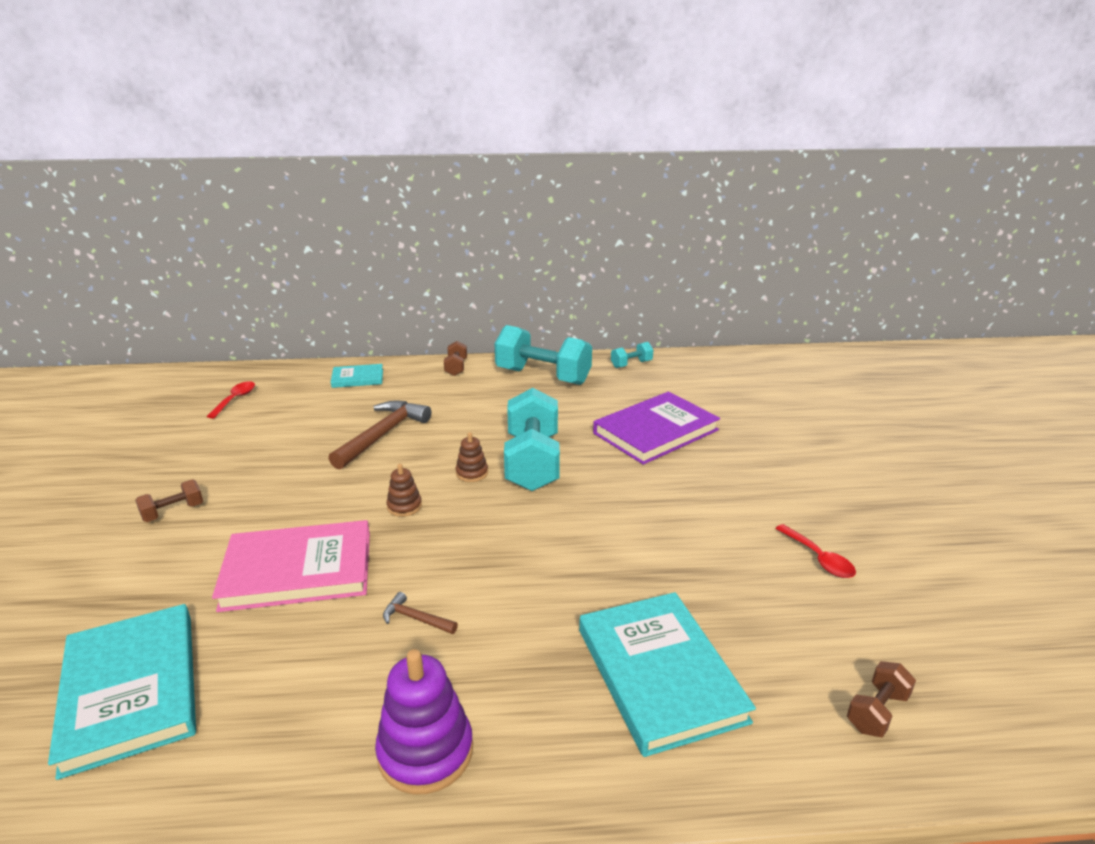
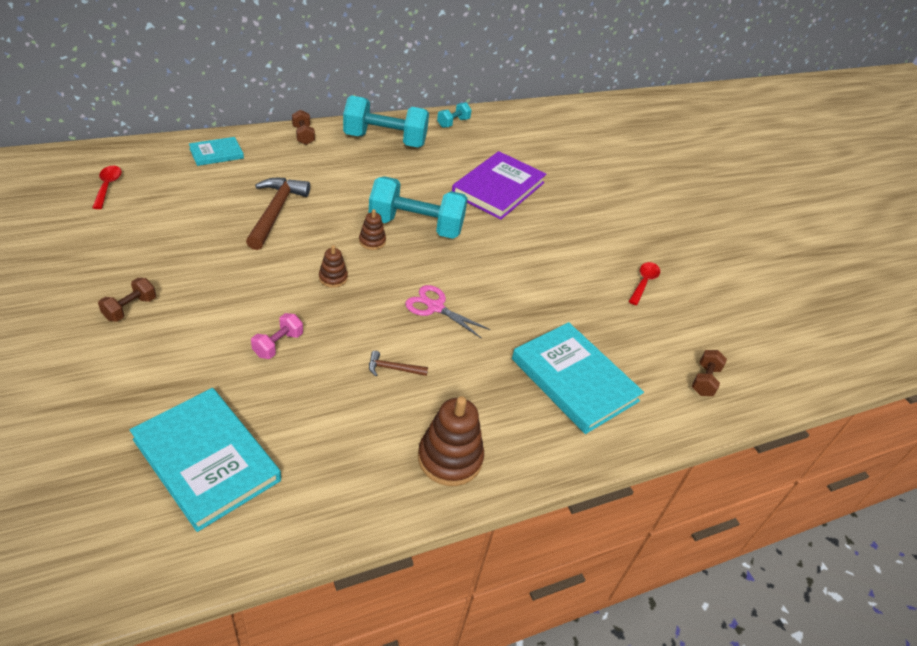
camera: 25 degrees left, 15 degrees up
(298, 570) = (278, 345): pink book -> pink dumbbell
(425, 752) = (450, 458): purple stacking toy -> brown stacking toy
(509, 553) = (435, 307): none -> pink scissors
(532, 462) = (416, 226): turquoise dumbbell -> turquoise dumbbell turned 60 degrees counterclockwise
(819, 558) = (644, 282): red spoon -> red spoon turned 105 degrees counterclockwise

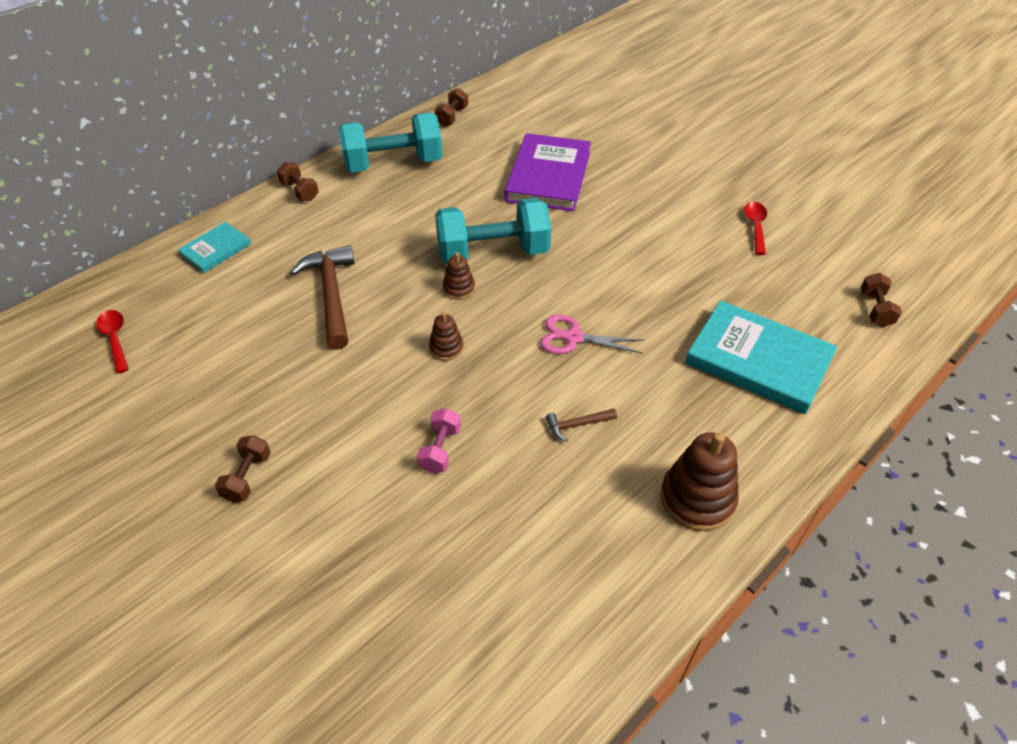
camera: 15 degrees left, 5 degrees up
(207, 460) = (455, 615): turquoise book -> none
(453, 123) = (452, 117): turquoise dumbbell -> brown dumbbell

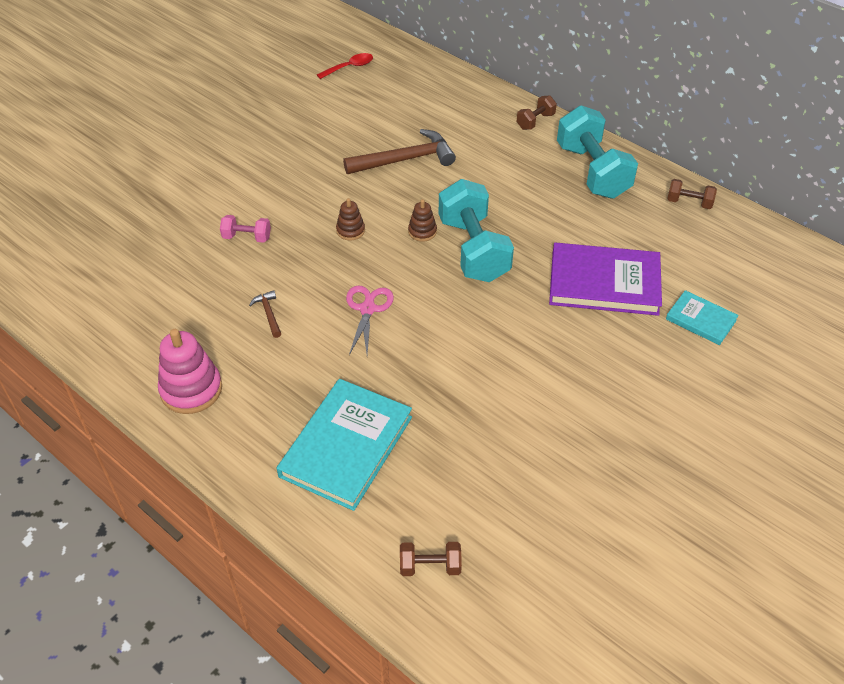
camera: 85 degrees right, 0 degrees up
(216, 250) = (450, 91): turquoise book -> turquoise book (701, 320)
(247, 477) = (228, 149): brown dumbbell -> none
(697, 499) = (191, 389): brown stacking toy -> pink stacking toy
(755, 226) = (557, 463): red spoon -> none

